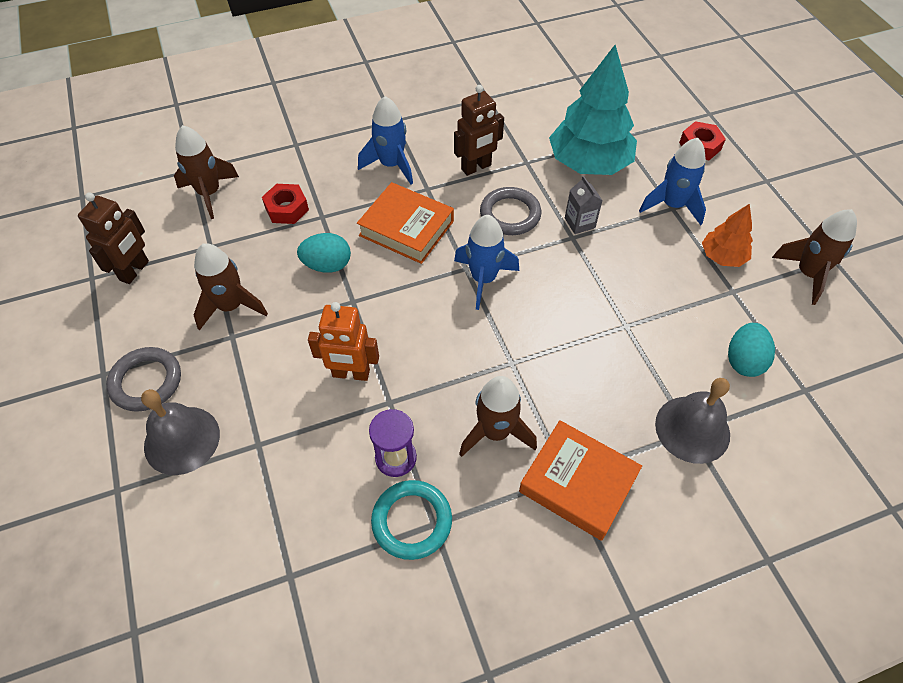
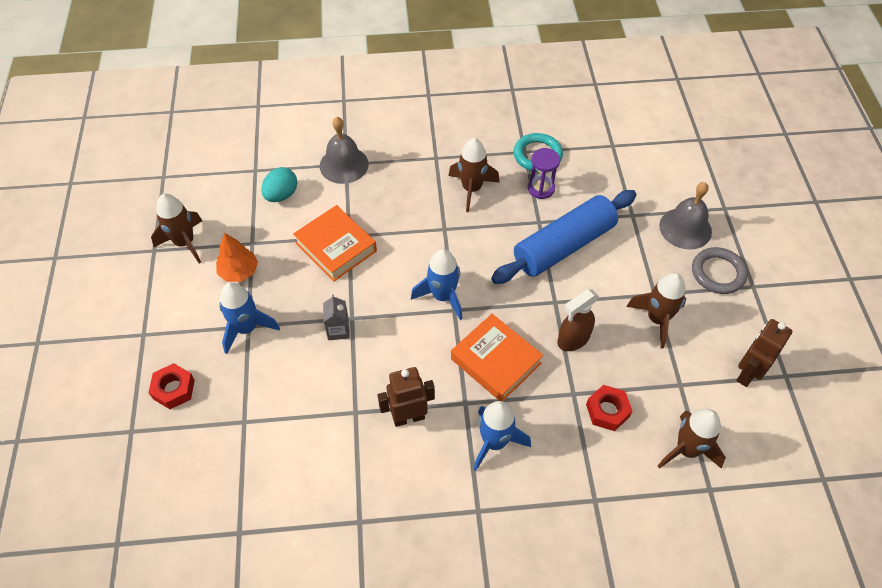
camera: 165 degrees left, 0 degrees up
(327, 265) = (573, 339): turquoise egg -> brown spray bottle
(351, 374) = (563, 246): orange robot -> blue rolling pin
(510, 214) = (396, 353): grey ring -> none
(578, 483) = (430, 153): orange book -> orange book (336, 247)
(589, 163) = (294, 395): turquoise tree -> none

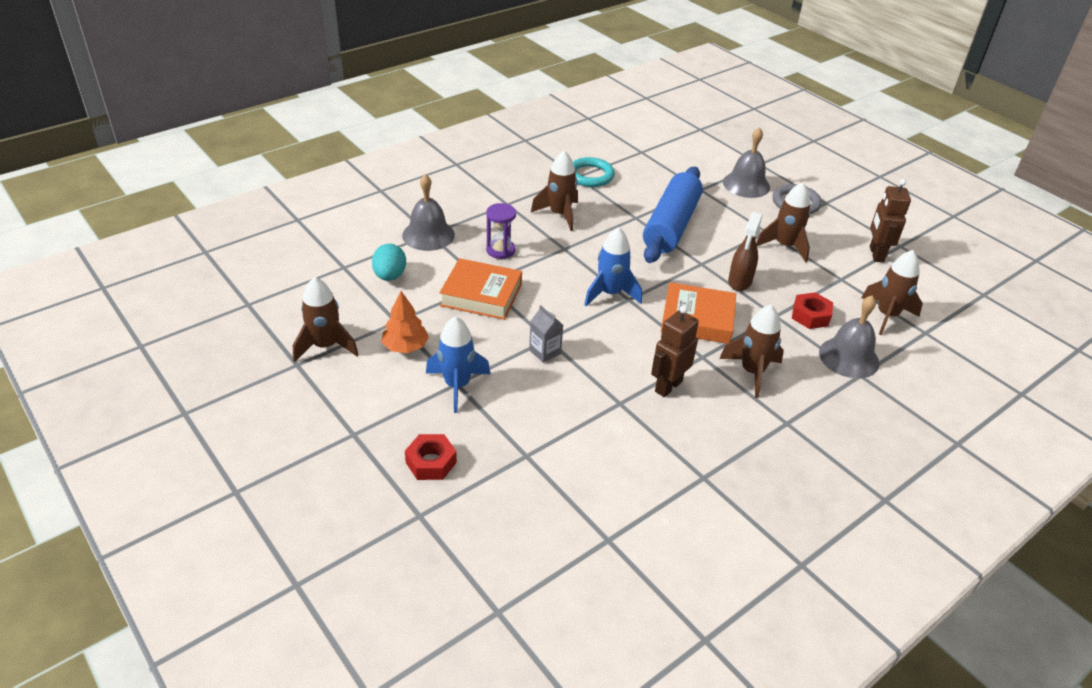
camera: 35 degrees left, 15 degrees down
(495, 442) = (752, 372): blue rocket -> brown rocket
(541, 188) = (615, 196): purple hourglass -> purple hourglass (500, 250)
(601, 475) = (849, 357): none -> grey bell

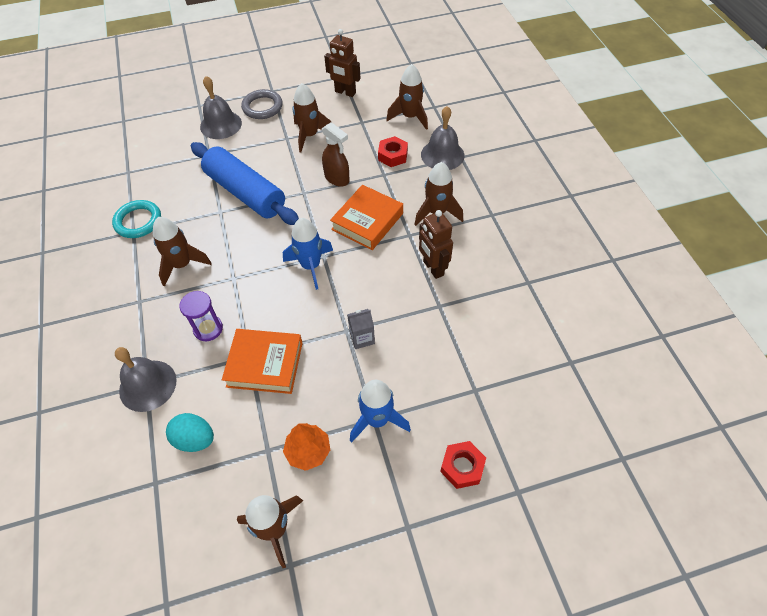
camera: 65 degrees left, 15 degrees up
(481, 295) = (265, 364): orange book -> orange book turned 60 degrees clockwise

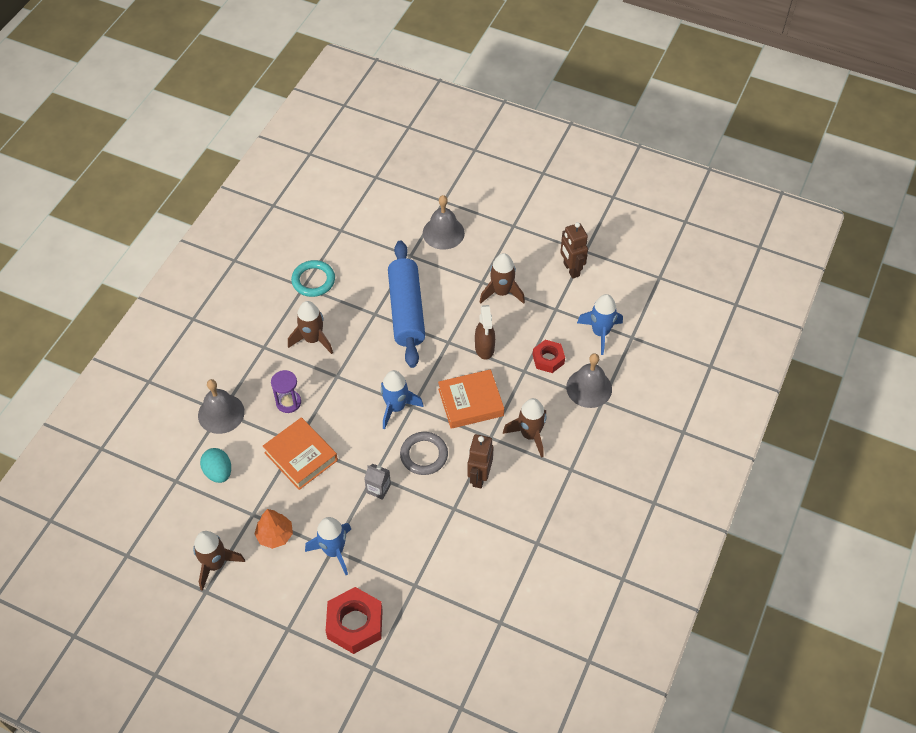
camera: 40 degrees right, 0 degrees up
(262, 107) = (490, 237): grey ring -> grey ring (424, 455)
(410, 117) = (600, 333): brown rocket -> blue rocket
(462, 467) = (355, 624): red nut -> red nut, size x1.63

